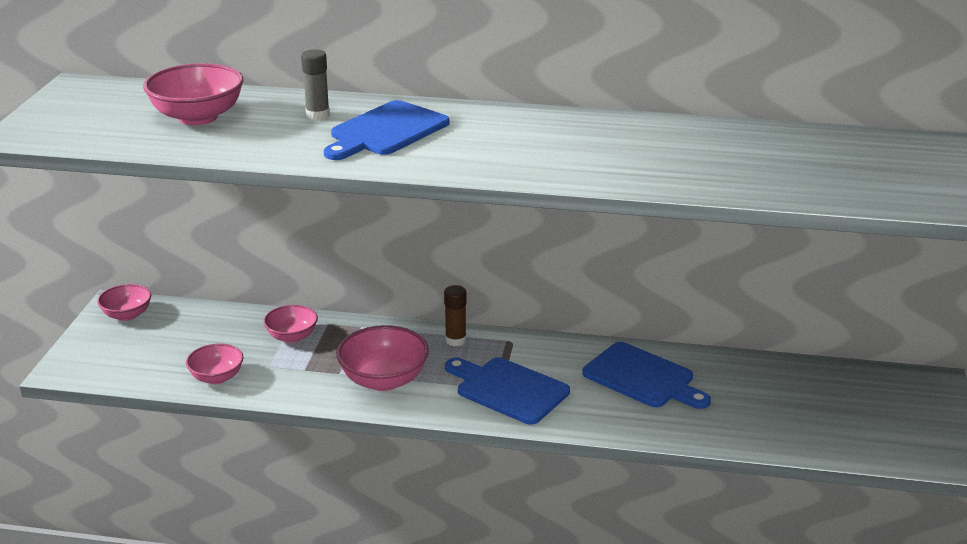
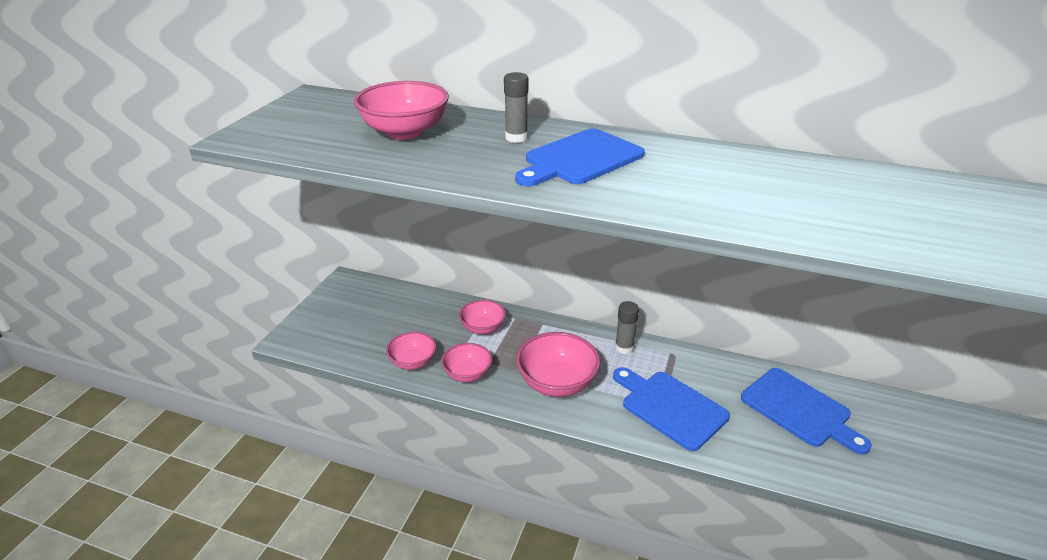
camera: 10 degrees right, 5 degrees up
(127, 315) = (353, 292): pink bowl -> pink bowl (467, 374)
(455, 340) = (624, 348): brown glue stick -> grey glue stick

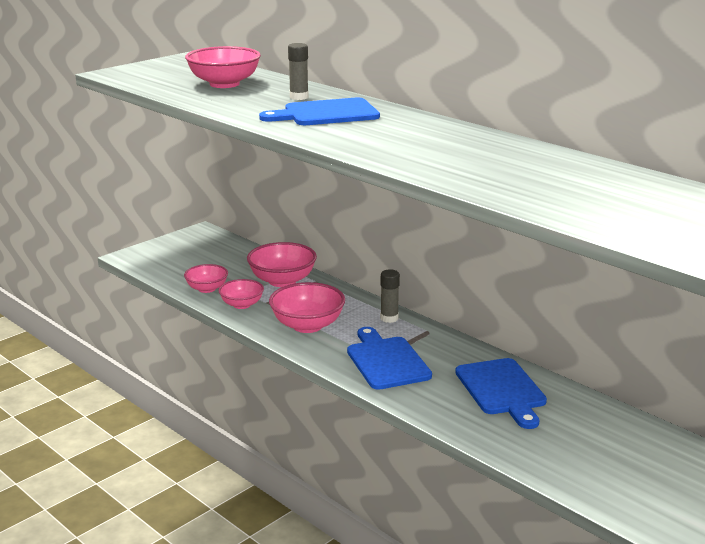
camera: 25 degrees right, 10 degrees down
(483, 328) = (282, 281): pink bowl -> pink bowl, size x1.61

